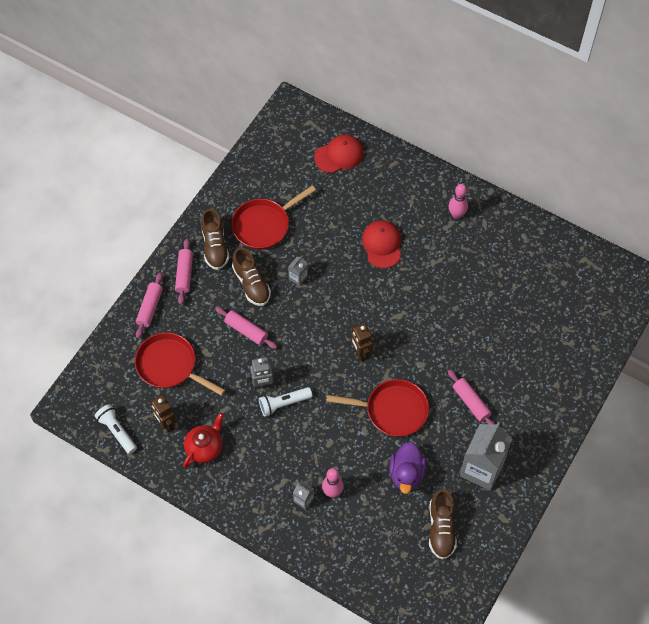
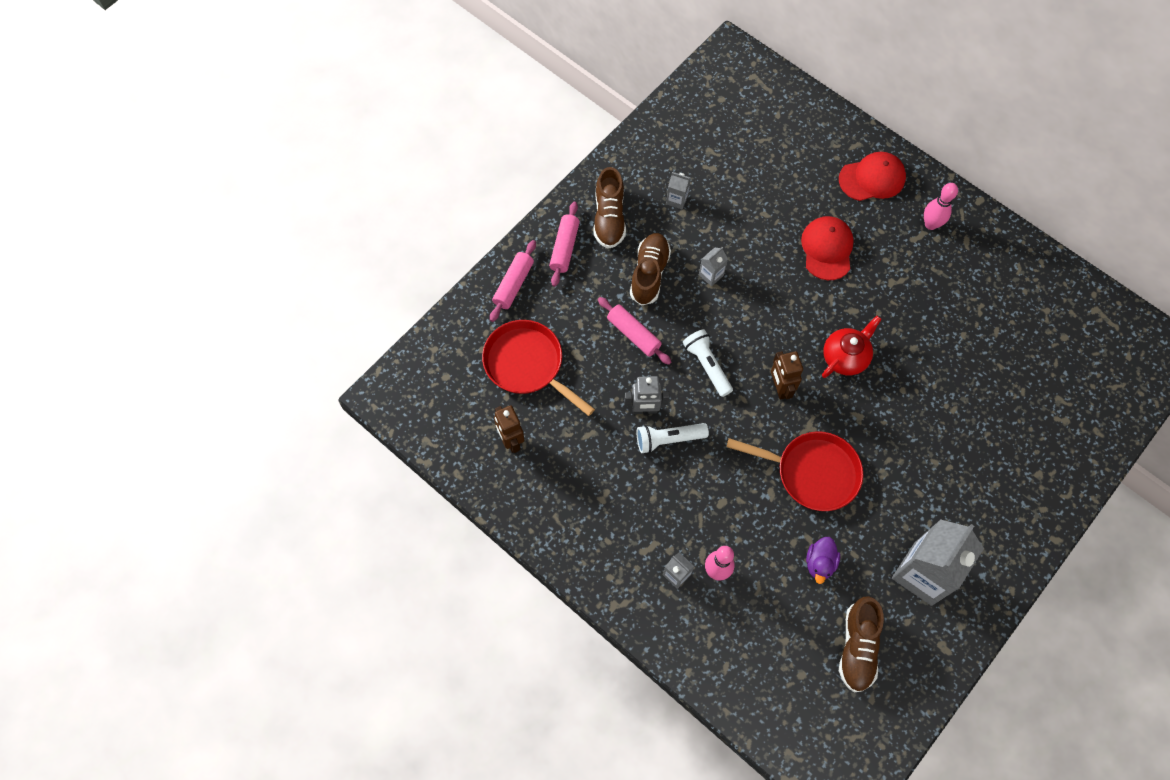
camera: 10 degrees right, 5 degrees up
(117, 431) = (445, 440): white flashlight -> white flashlight (707, 365)
(204, 447) = (556, 481): red teapot -> red teapot (845, 357)
(251, 284) = (649, 274): brown shoe -> brown shoe turned 150 degrees counterclockwise
(264, 225) = (677, 200): red pan -> grey carton
(339, 155) = (786, 124): red cap -> red cap (872, 178)
(406, 474) = (820, 563): purple duck -> purple duck, size x0.66
(471, 402) = (919, 479): pink rolling pin -> none

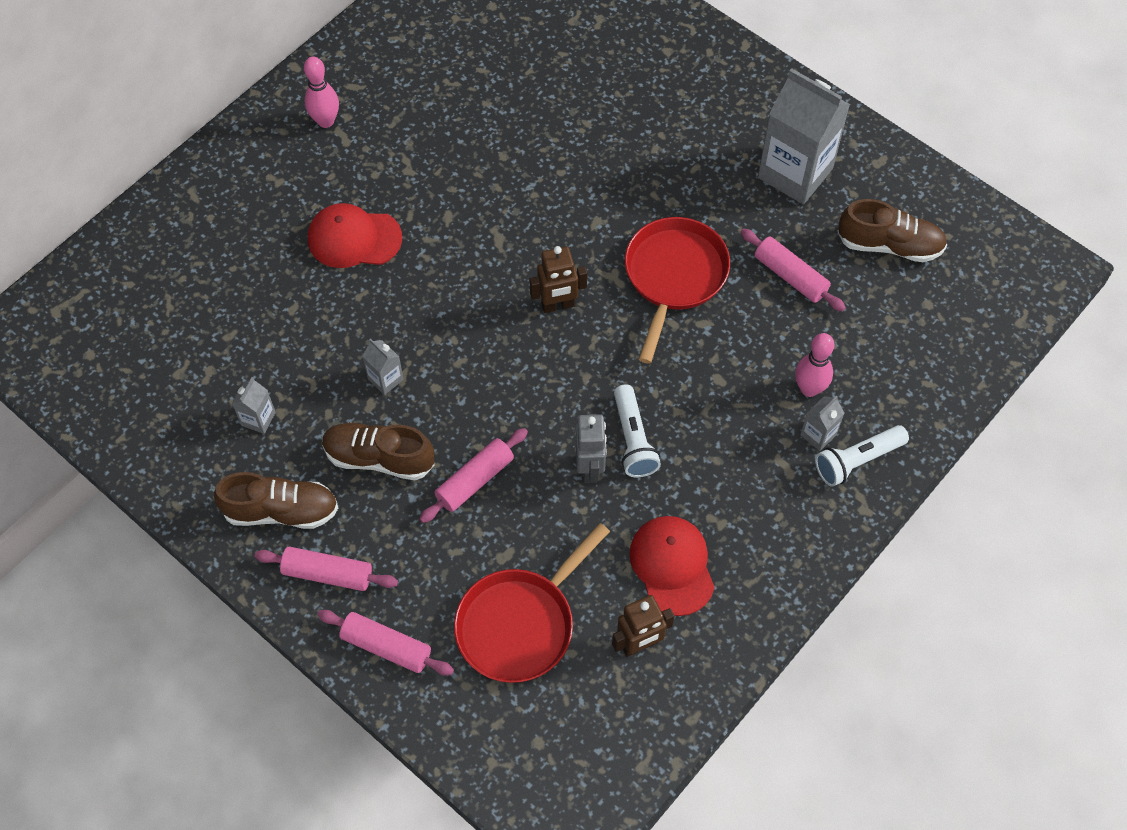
camera: 90 degrees left, 5 degrees down
(707, 365) = (524, 389): white flashlight -> white flashlight (857, 460)
(820, 563) = (790, 276): purple duck -> pink rolling pin
(845, 357) = (515, 229): red teapot -> none
(872, 178) = (249, 179): red cap -> red cap (672, 565)

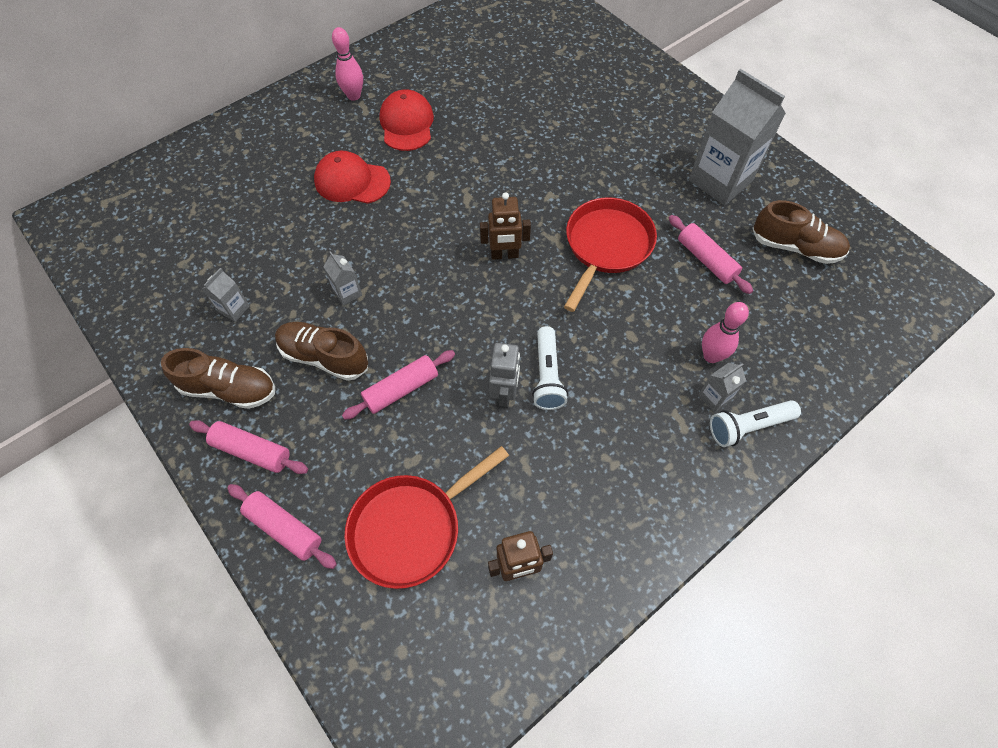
camera: 10 degrees right, 0 degrees up
(672, 565) = (562, 496): red cap -> red cap (407, 124)

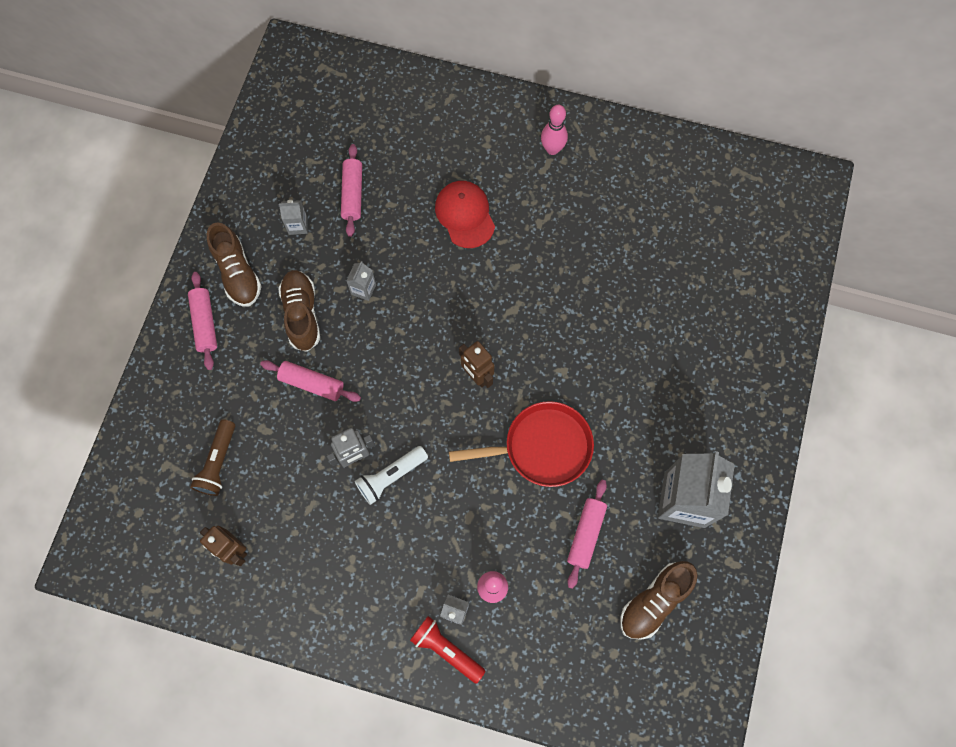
camera: 55 degrees right, 10 degrees up
(284, 528) = (168, 384): pink rolling pin -> pink rolling pin (353, 194)
(407, 124) = (554, 211): red cap -> none
(411, 528) = (218, 462): red pan -> brown flashlight
(748, 426) = (446, 649): white flashlight -> red flashlight
(795, 247) = (654, 601): brown shoe -> brown shoe turned 60 degrees clockwise

